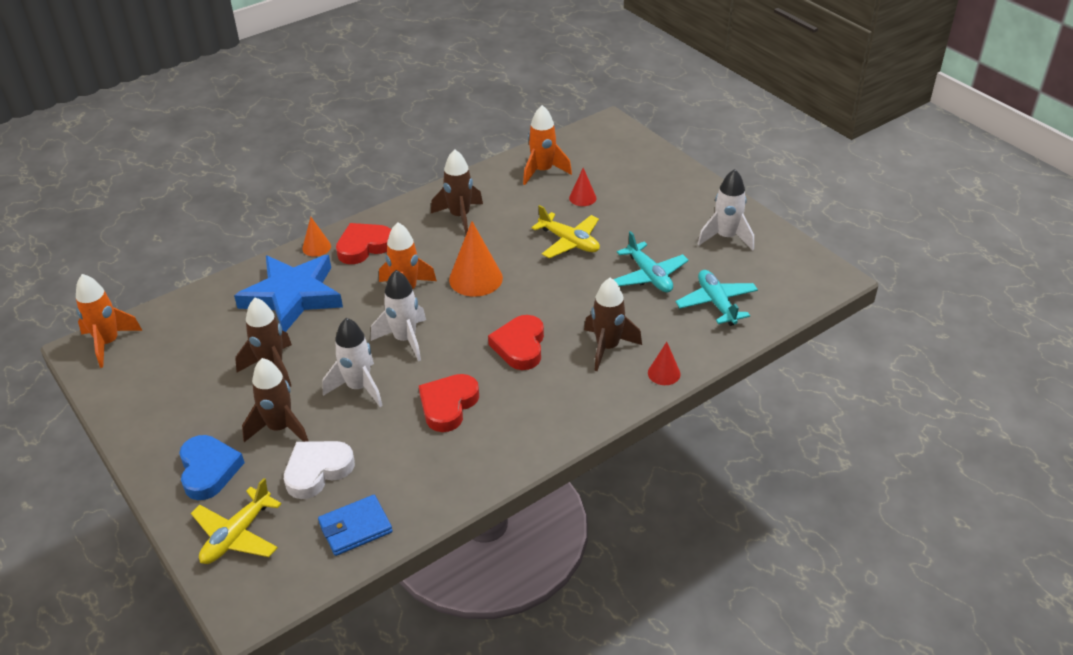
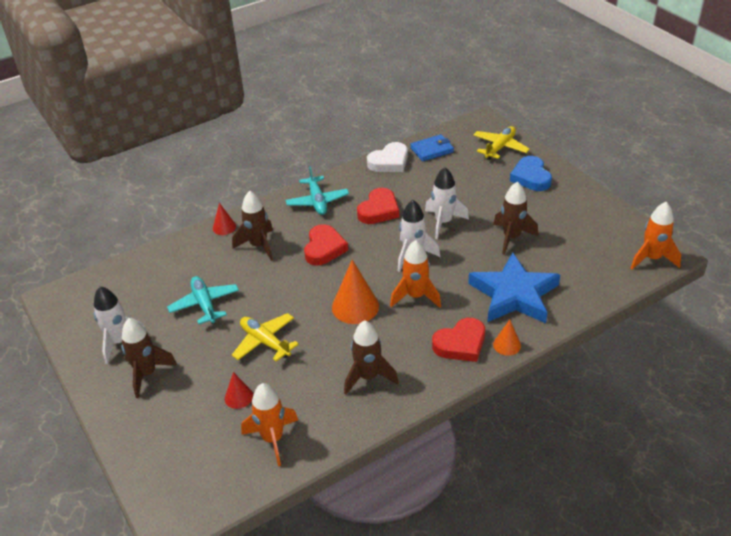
camera: 175 degrees left, 0 degrees up
(280, 428) = (492, 199): brown rocket -> brown rocket (147, 374)
(317, 471) = (461, 176): white heart -> white heart (389, 162)
(716, 303) = (161, 278): turquoise plane -> turquoise plane (317, 201)

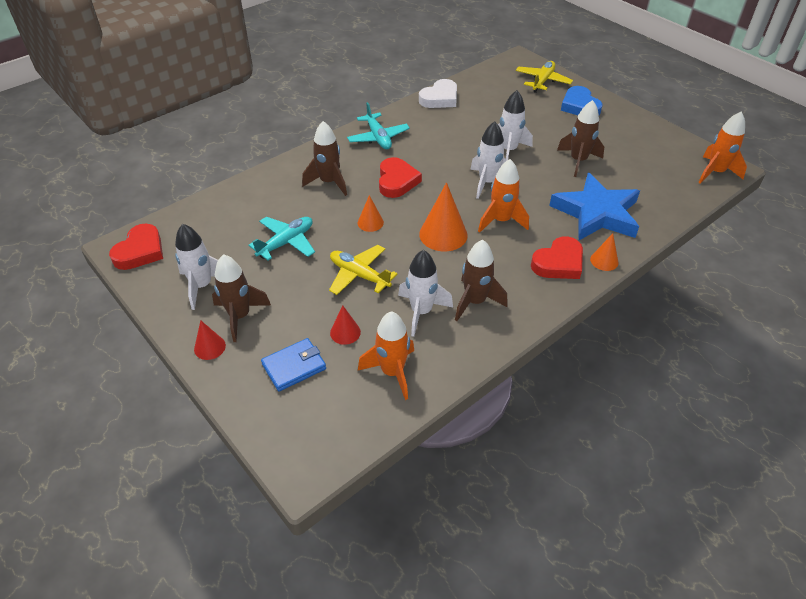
camera: 10 degrees left, 5 degrees up
(204, 304) = (286, 242): turquoise plane -> turquoise plane turned 75 degrees clockwise
(224, 227) = (288, 167): red cone -> red cone (209, 347)
(288, 290) = (370, 222): none -> orange cone
(314, 383) = (421, 312): none -> white rocket
(379, 210) = (442, 143): red heart -> red heart (140, 251)
(432, 150) = (478, 86): blue wallet -> blue wallet (294, 366)

